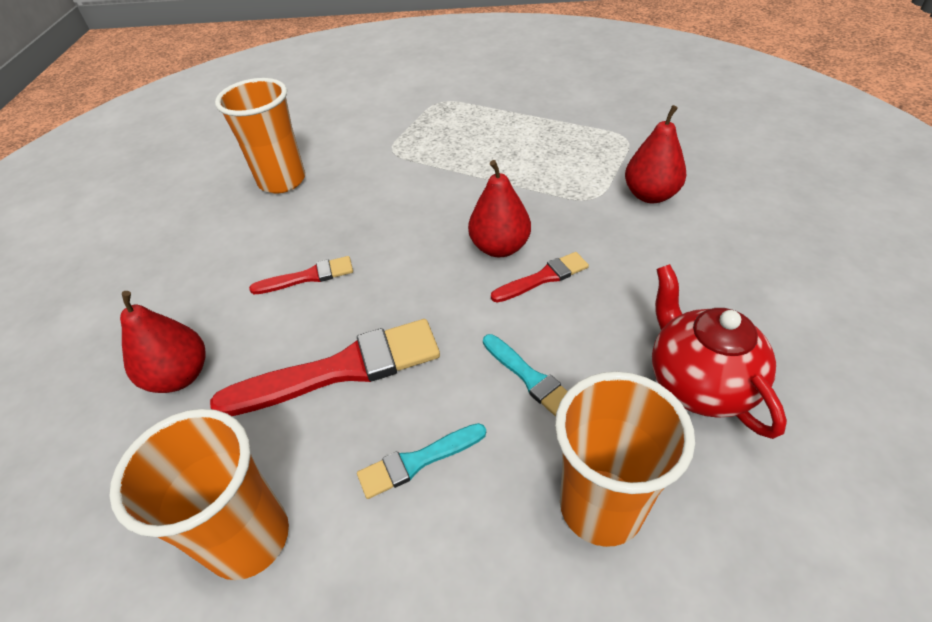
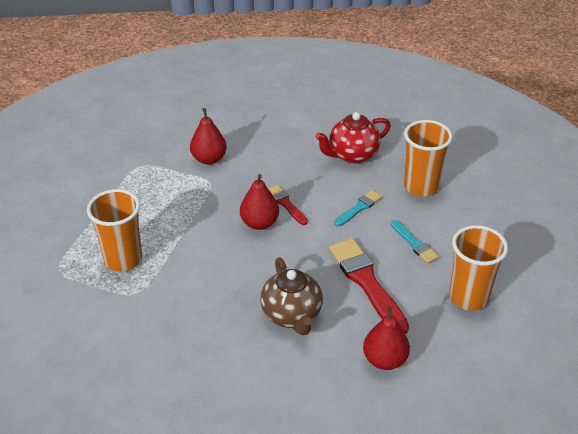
camera: 100 degrees left, 5 degrees down
(282, 181) = (174, 360): orange cup -> orange cup (123, 259)
(308, 277) = (292, 315): red brush -> brown teapot

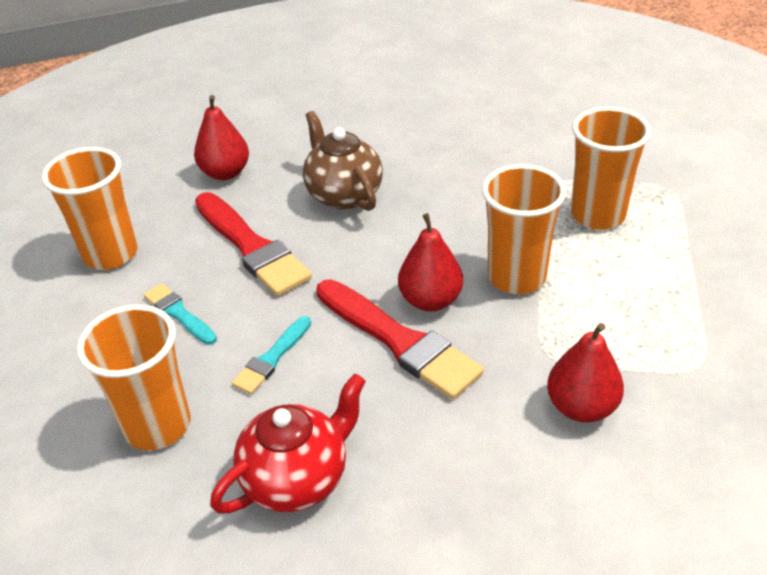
camera: 170 degrees right, 0 degrees up
(202, 227) = (516, 277): none -> orange cup
(286, 204) = (399, 341): red brush -> red brush, size x1.89

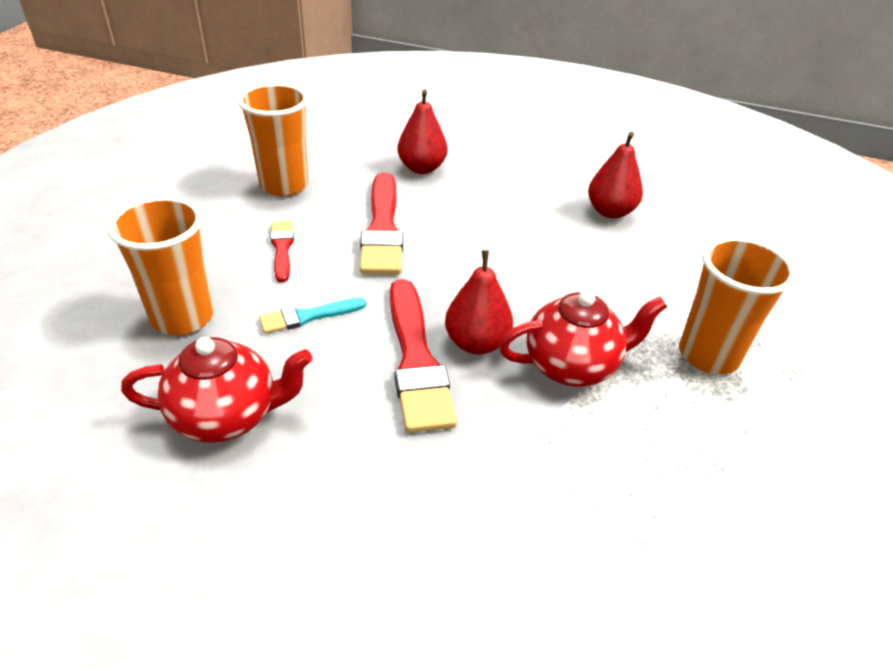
camera: 30 degrees right, 0 degrees up
(179, 313) = (282, 248): turquoise brush -> red brush
(343, 194) = (494, 226): brown teapot -> none
(516, 277) = (572, 366): orange cup -> red teapot
(581, 407) = (514, 513): red pear -> red pear (610, 212)

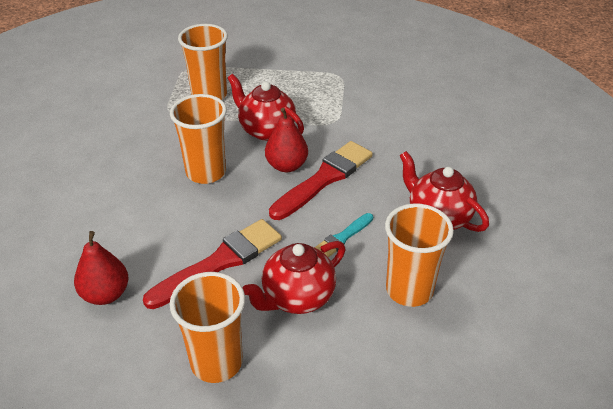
camera: 125 degrees left, 0 degrees up
(282, 248) = (297, 297): red brush -> red teapot
(308, 316) = (342, 238): turquoise brush -> turquoise brush turned 105 degrees clockwise
(529, 278) = (206, 172): none -> orange cup
(610, 212) = (87, 170): red pear -> none

